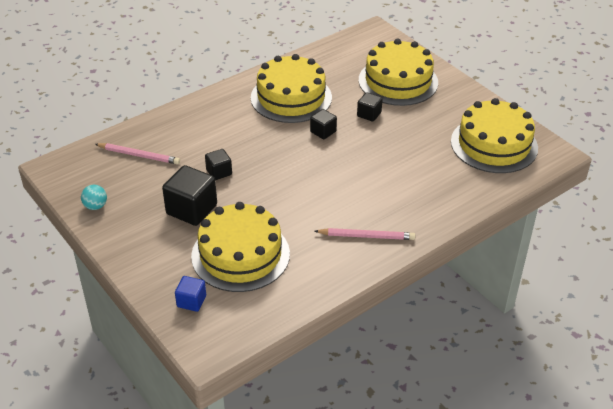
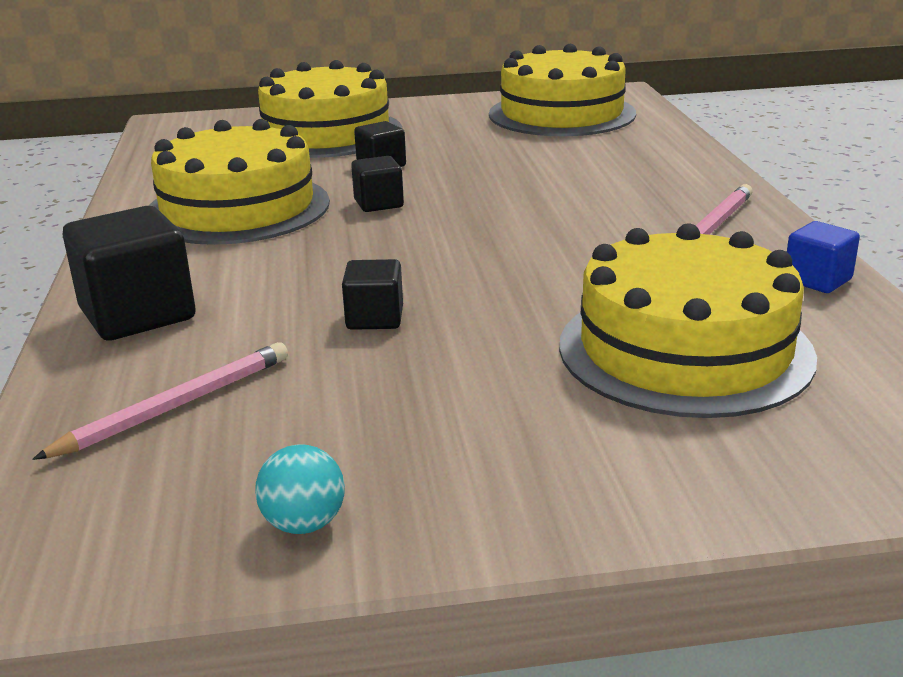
camera: 60 degrees left, 15 degrees down
(191, 209) = (472, 376): black cube -> black cube (138, 314)
(191, 301) = (823, 445): blue cube -> blue cube (817, 280)

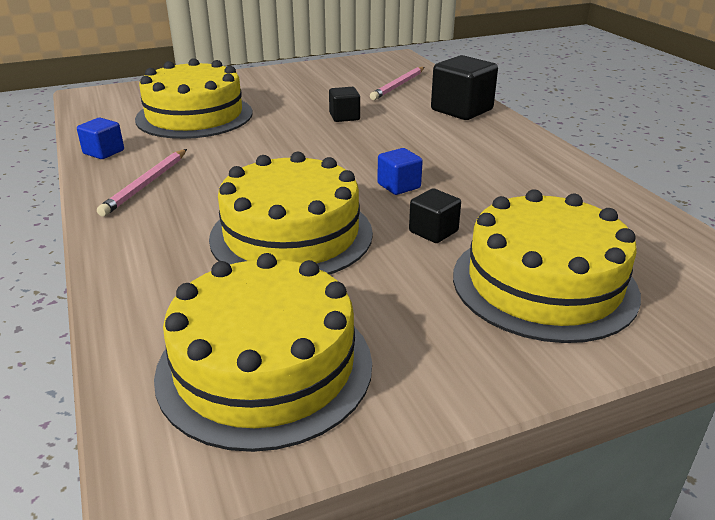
camera: 165 degrees right, 5 degrees up
(238, 208) = (499, 173): yellow cake -> yellow cake (291, 235)
(304, 524) = (326, 68): turquoise ball -> none
(378, 203) = (399, 186): black cube -> blue cube

